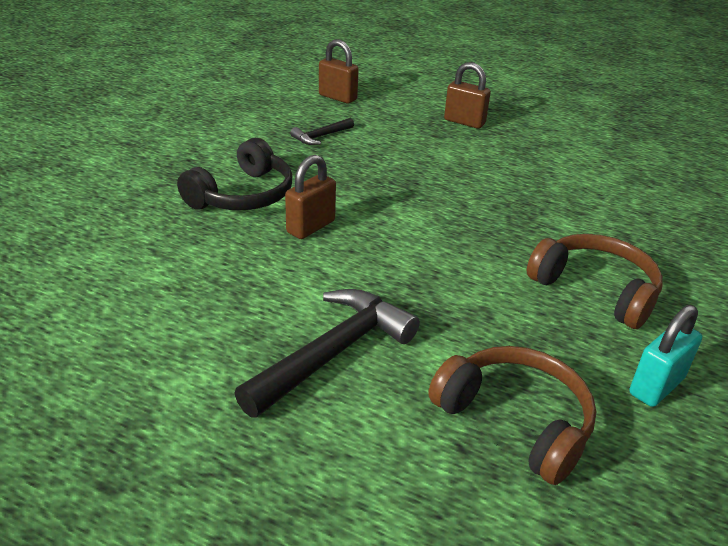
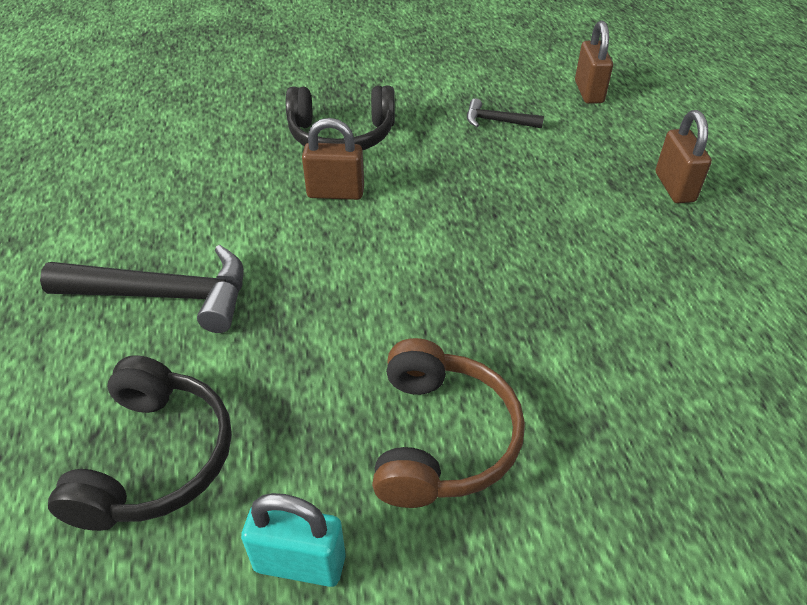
camera: 55 degrees right, 10 degrees up
(516, 420) = (156, 458): brown headphones -> black headphones

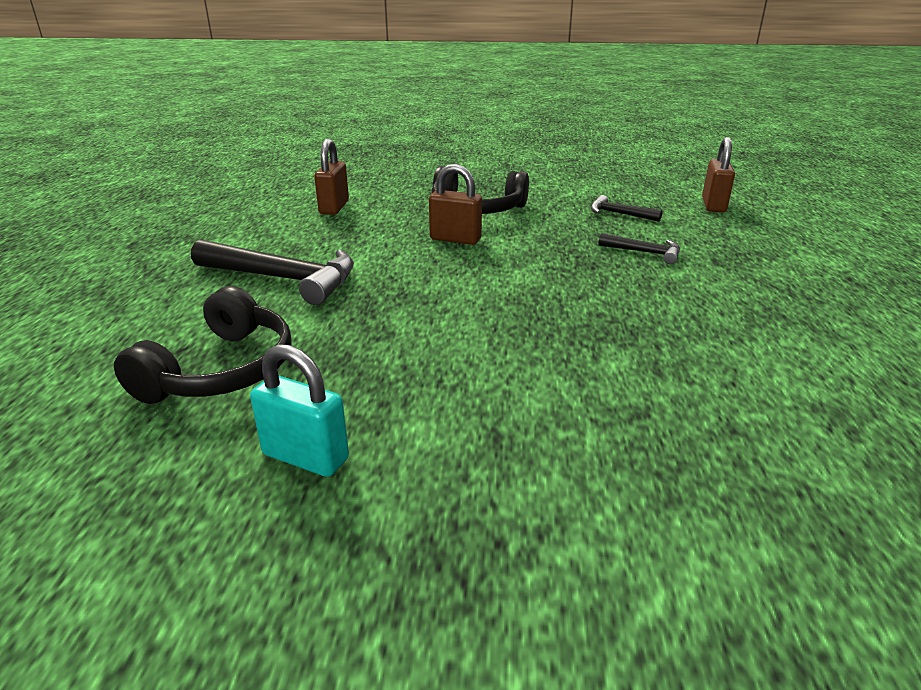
camera: 15 degrees right, 15 degrees down
(442, 438) = (479, 398): brown headphones -> none
(540, 182) = (644, 252): none -> black hammer
(674, 187) = (779, 269): brown padlock -> brown padlock (334, 207)

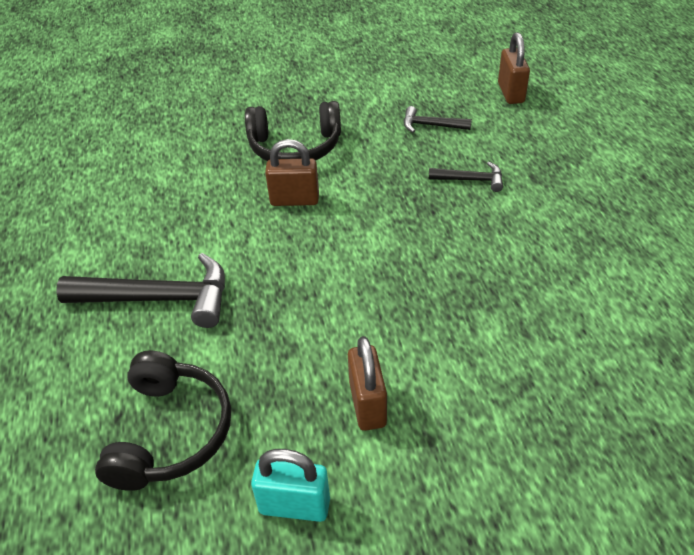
camera: 15 degrees left, 15 degrees up
(334, 207) = (151, 176): brown padlock -> brown padlock (367, 404)

